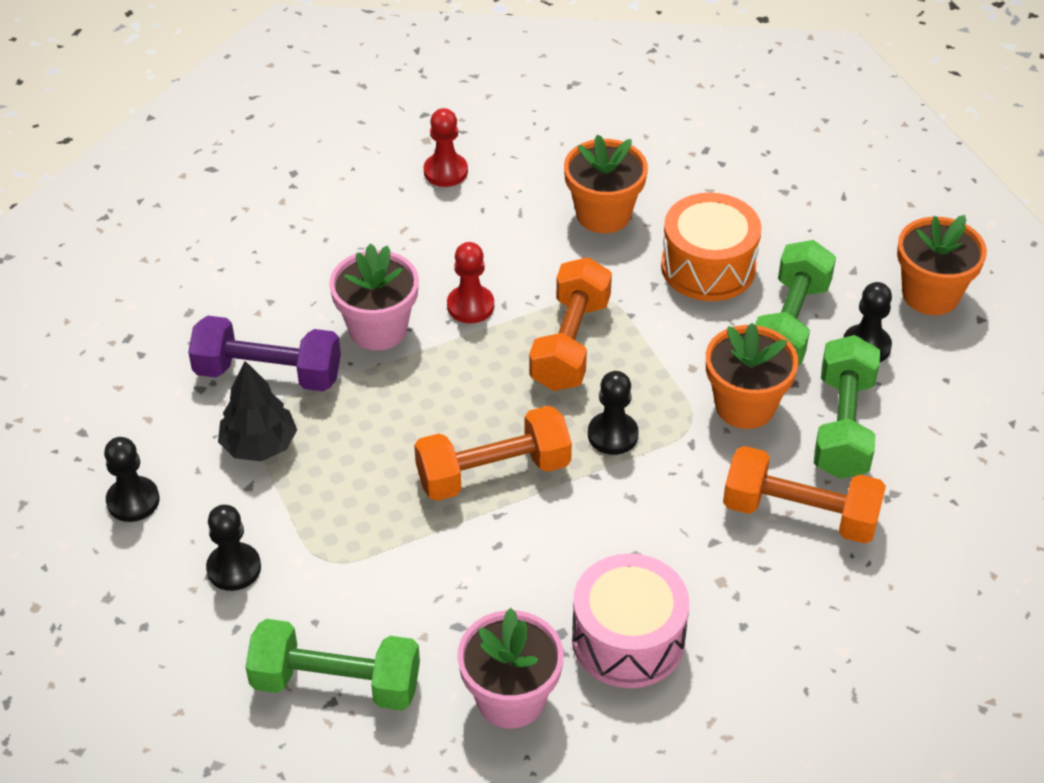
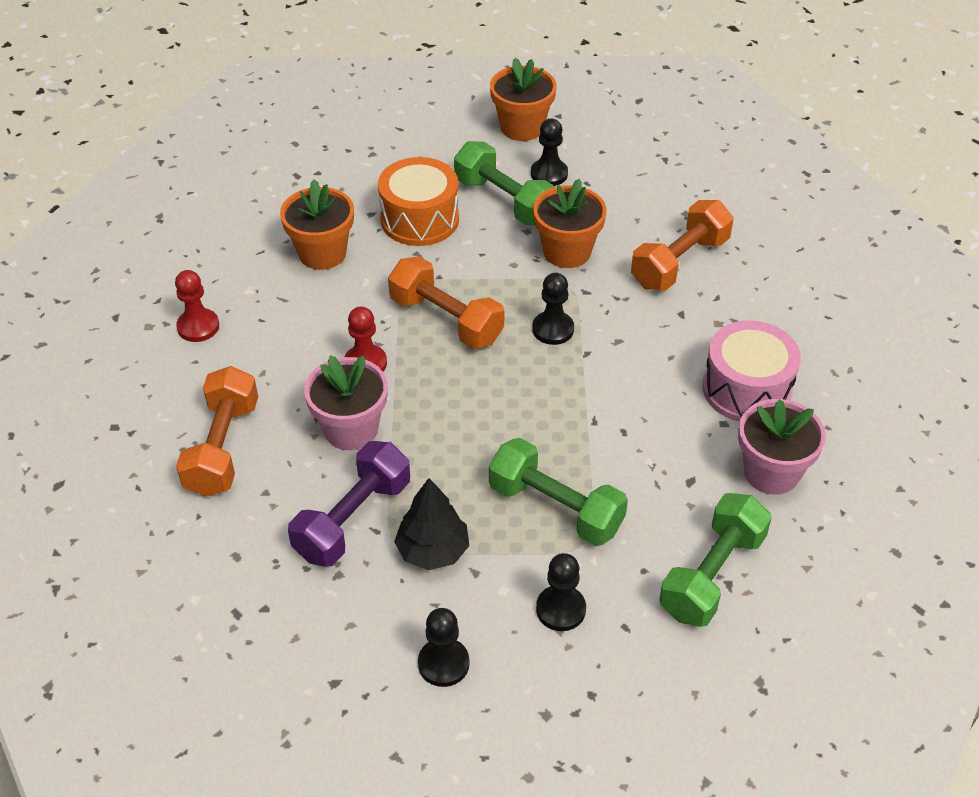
camera: 65 degrees left, 0 degrees up
(493, 473) = (551, 409): orange dumbbell -> orange dumbbell (223, 448)
(843, 426) = (614, 212): green dumbbell -> green dumbbell (556, 508)

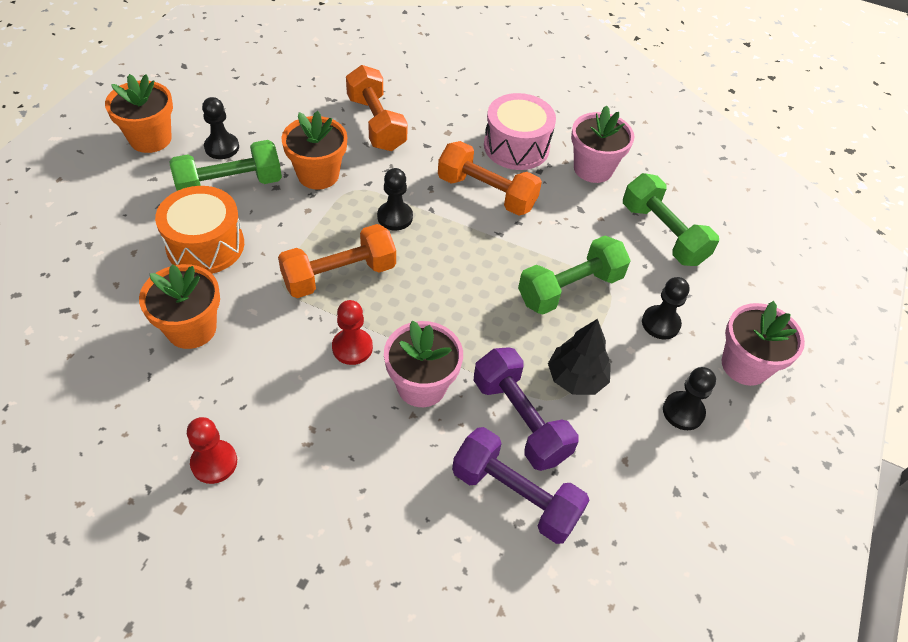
camera: 70 degrees left, 5 degrees up
(223, 448) = (387, 492): orange dumbbell -> orange dumbbell (486, 193)
(263, 543) = (515, 495): none -> purple dumbbell
(551, 713) = (745, 365): none -> pink flower pot

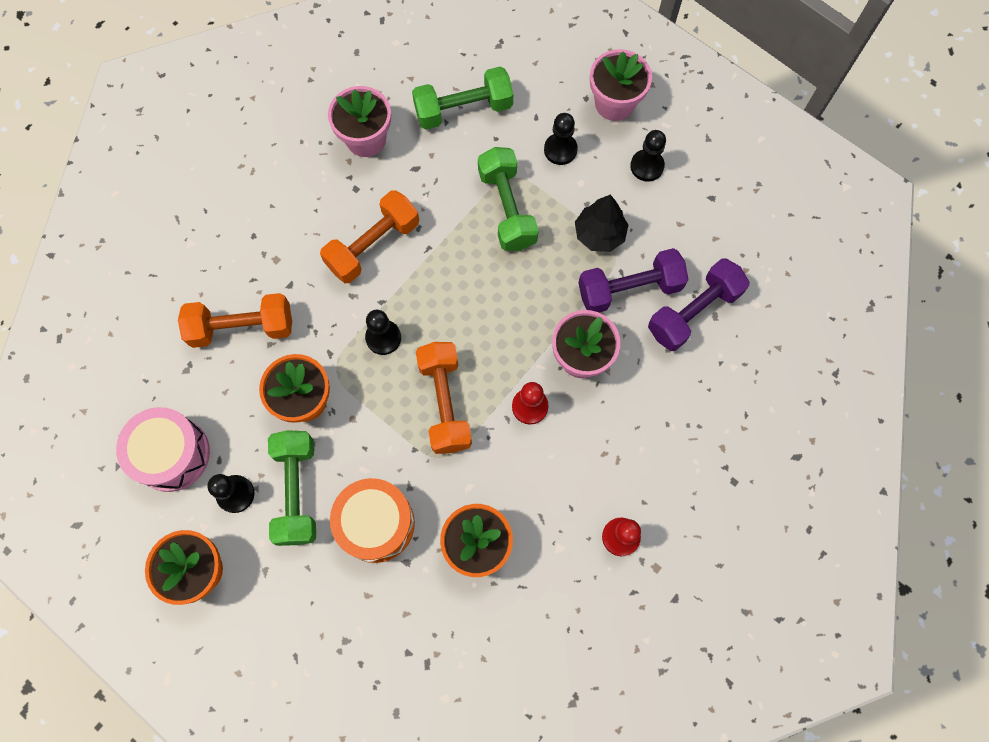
camera: 70 degrees left, 20 degrees up
(516, 147) = (316, 199): pink drum -> pink drum (172, 454)

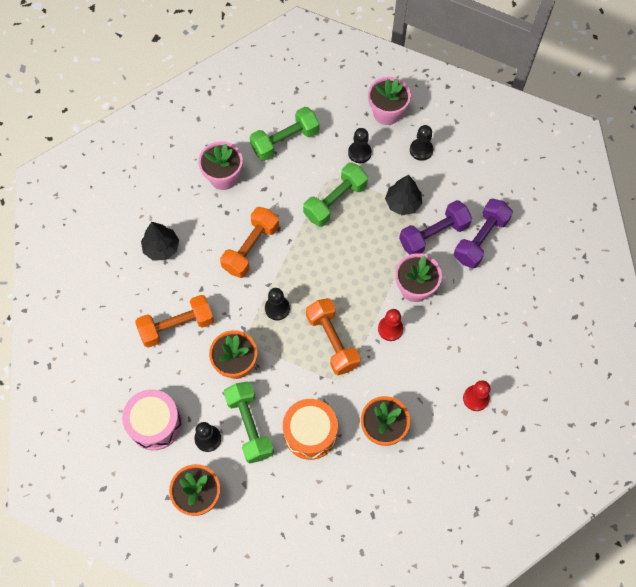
camera: 15 degrees left, 5 degrees down
(254, 215) = (161, 248): none -> black tree
(507, 208) = (335, 201): green dumbbell -> green dumbbell turned 75 degrees clockwise

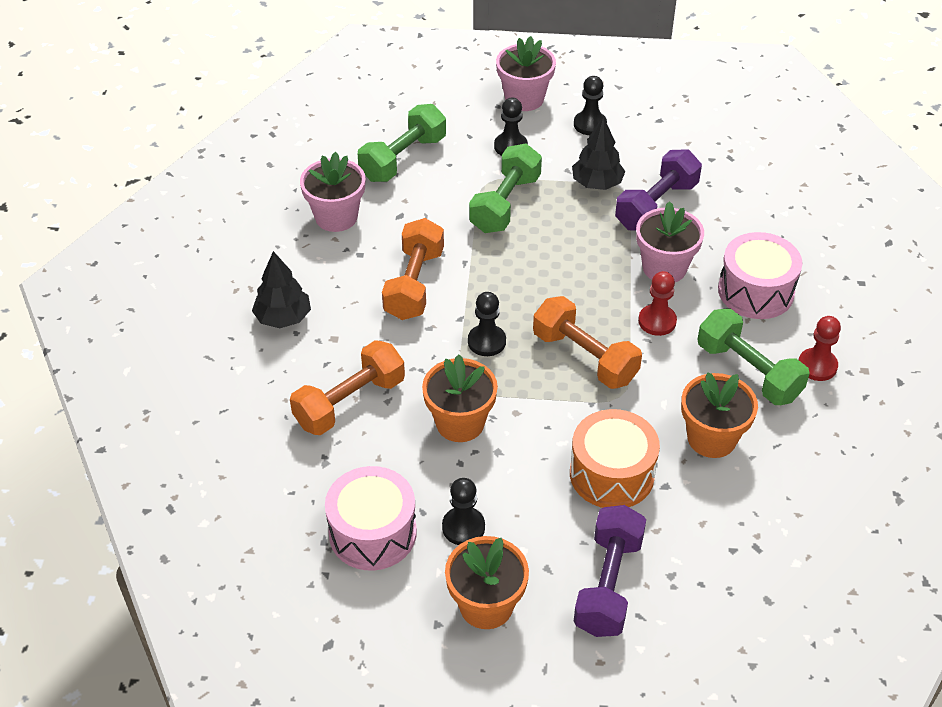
camera: 20 degrees left, 20 degrees down
(249, 425) = (518, 492): green dumbbell -> green dumbbell (748, 372)
(465, 326) = (755, 291): none -> pink drum
(480, 239) = (720, 195): purple dumbbell -> purple dumbbell (608, 584)

